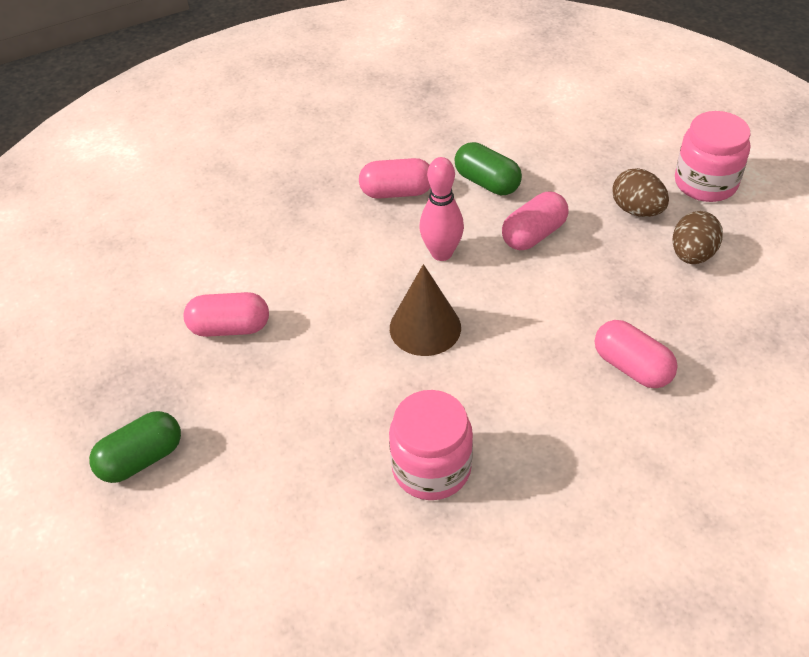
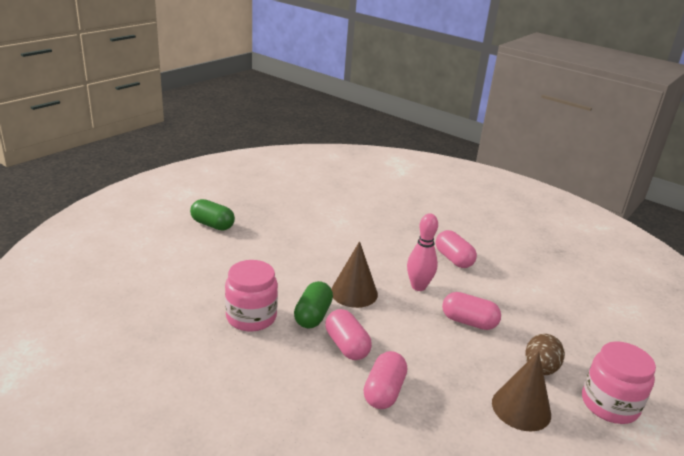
camera: 60 degrees right, 20 degrees down
(230, 327) = (308, 229): pink capsule -> pink capsule (346, 346)
(487, 182) = (497, 292): green capsule -> green capsule (313, 316)
(692, 255) = (521, 408): brown egg -> brown cone

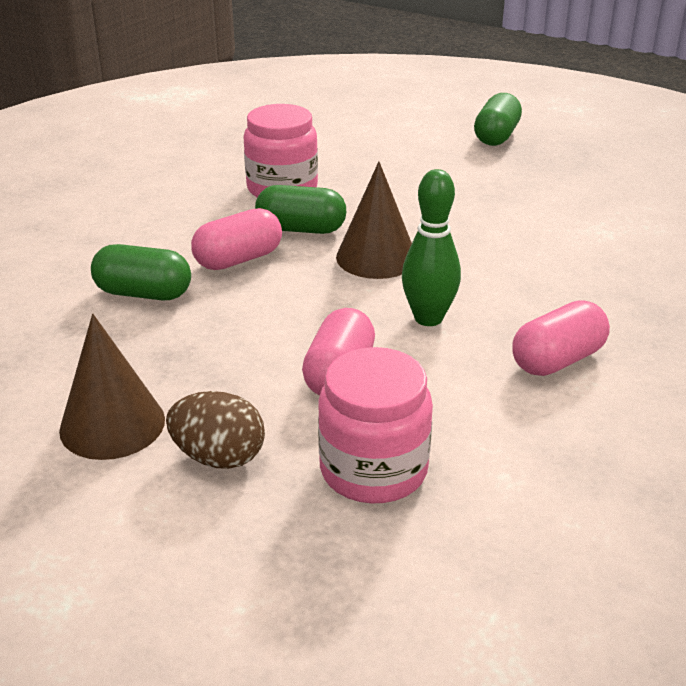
camera: 85 degrees right, 5 degrees up
(384, 391) = (144, 293): pink capsule -> green capsule
(418, 286) = (428, 318): pink bowling pin -> green bowling pin
(609, 404) = (124, 547): pink jar -> pink jar (373, 469)

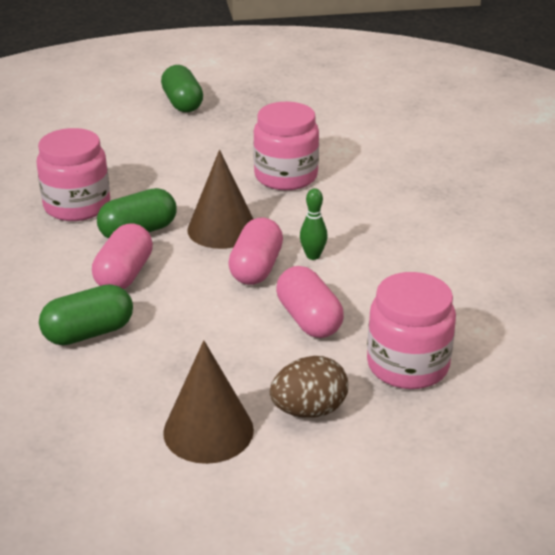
camera: 40 degrees left, 0 degrees up
(428, 318) = (313, 256): green bowling pin -> green bowling pin, size x0.59
(506, 235) = (286, 176): none -> pink jar
(557, 360) = (420, 246): pink capsule -> pink capsule (256, 268)

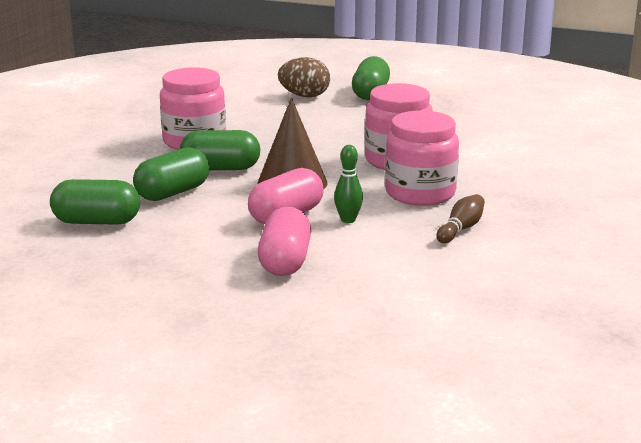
camera: 30 degrees right, 10 degrees down
(124, 274) = (172, 193): pink capsule -> green capsule
(208, 430) = (103, 309): brown cone -> none
(309, 410) = (202, 322): brown egg -> brown egg (304, 96)
(407, 365) = (332, 318): pink jar -> pink jar (420, 193)
(411, 236) = (461, 229): none -> brown bowling pin

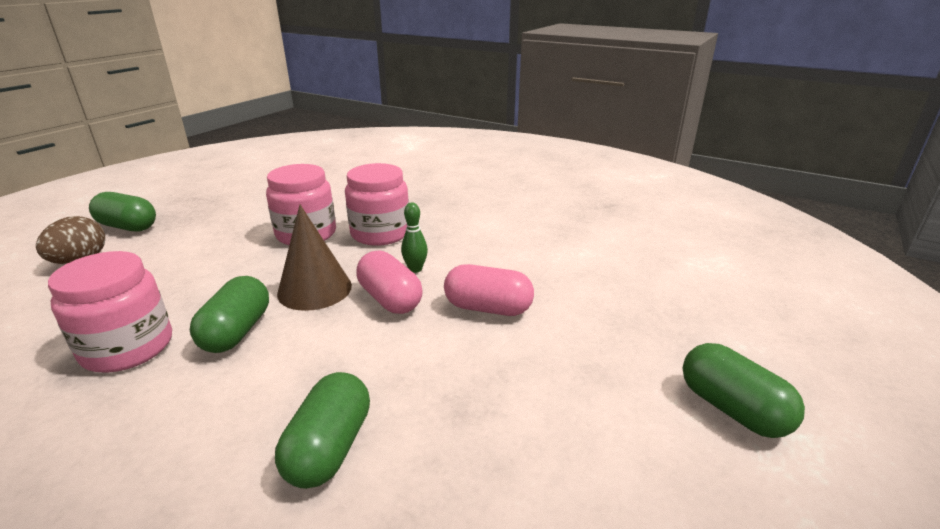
camera: 80 degrees left, 5 degrees up
(172, 193) = (281, 373): green capsule -> green capsule (732, 409)
(461, 229) = (453, 227): brown bowling pin -> none

